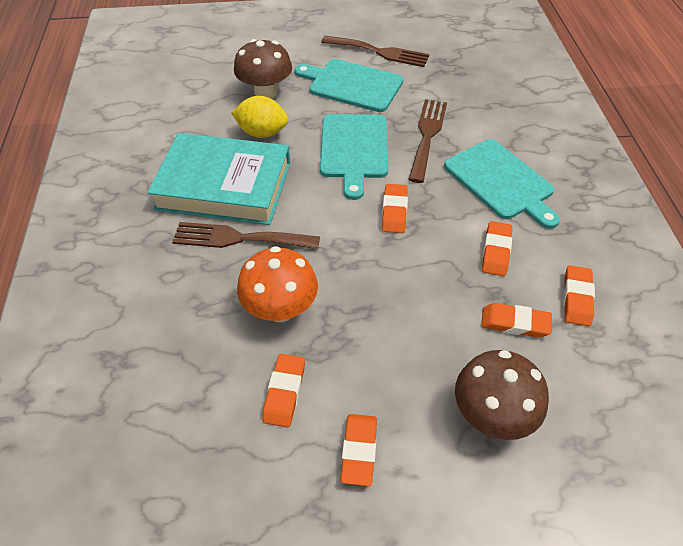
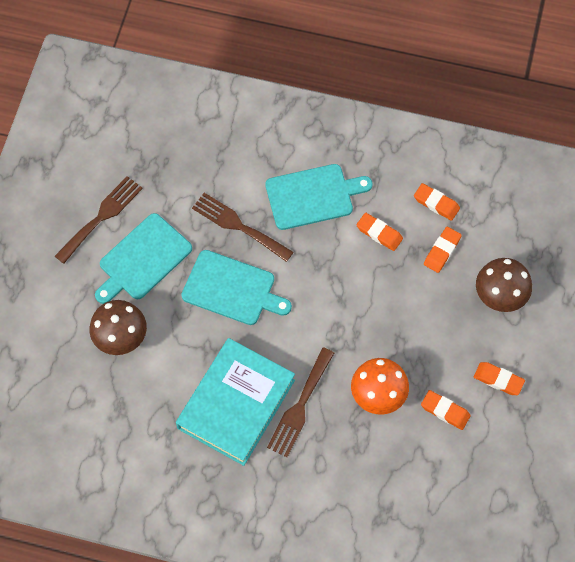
camera: 70 degrees left, 15 degrees up
(262, 133) = (180, 356): yellow lemon -> none
(394, 211) = (314, 285): orange eraser -> none

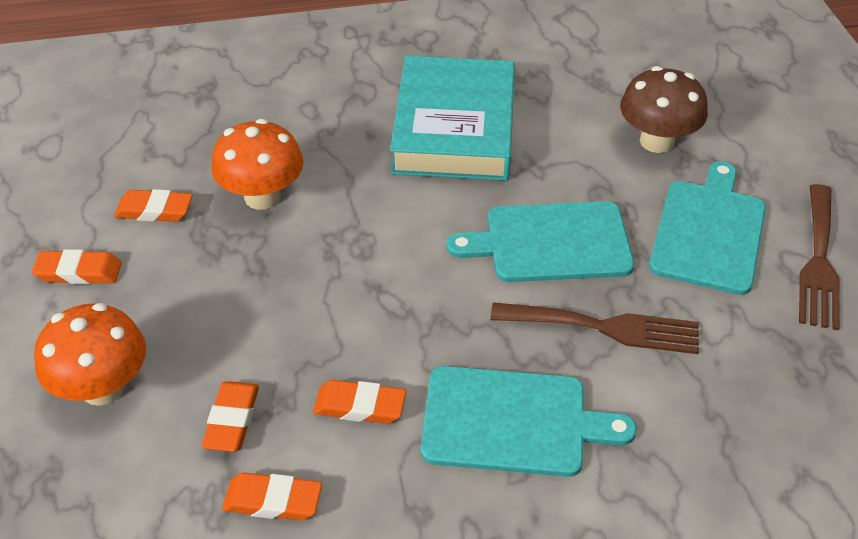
camera: 155 degrees right, 20 degrees down
(300, 406) = (367, 151): brown fork -> none
(313, 196) = (512, 422): turquoise cutting board -> turquoise cutting board turned 135 degrees counterclockwise
(499, 296) = (103, 387): brown mushroom -> orange mushroom

